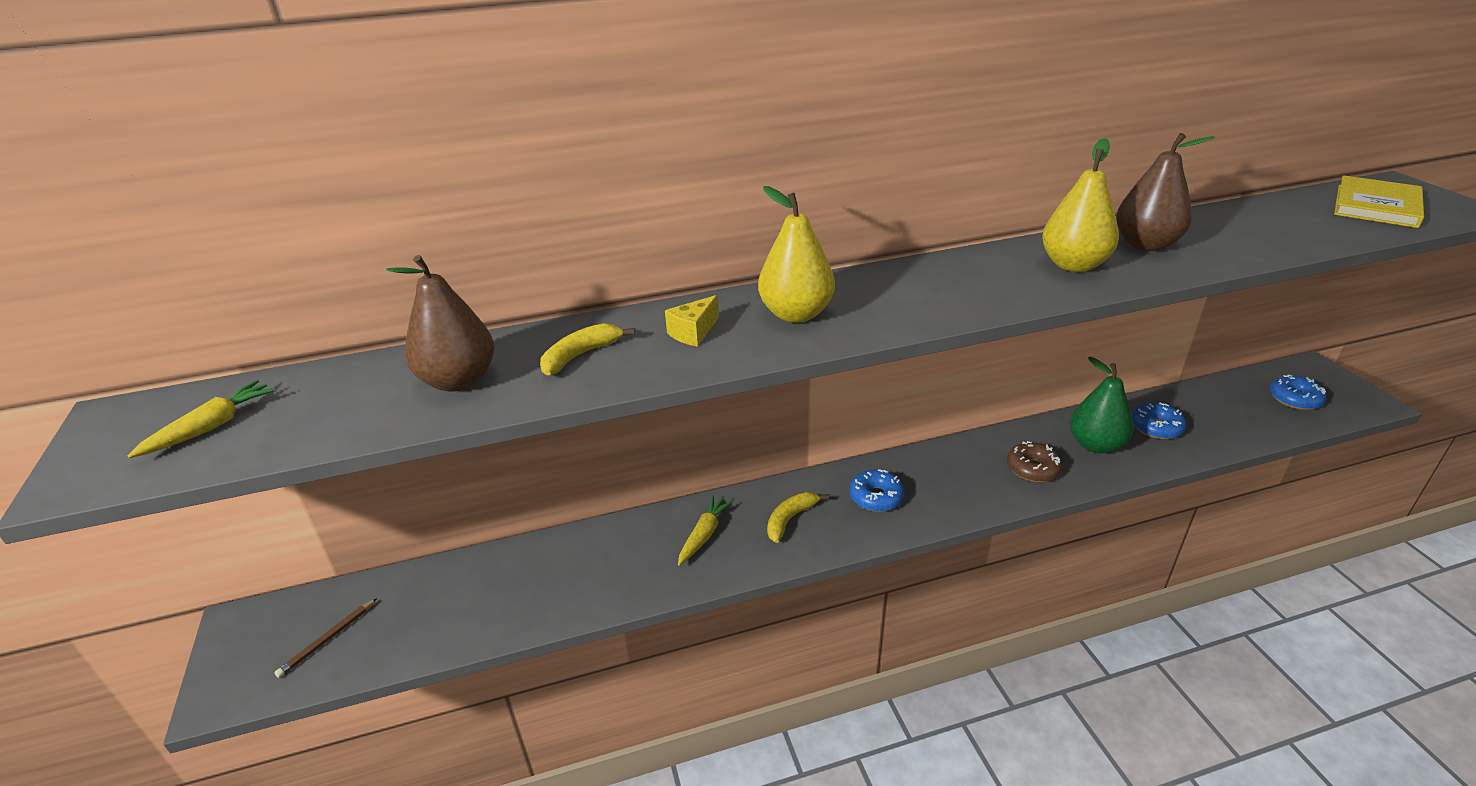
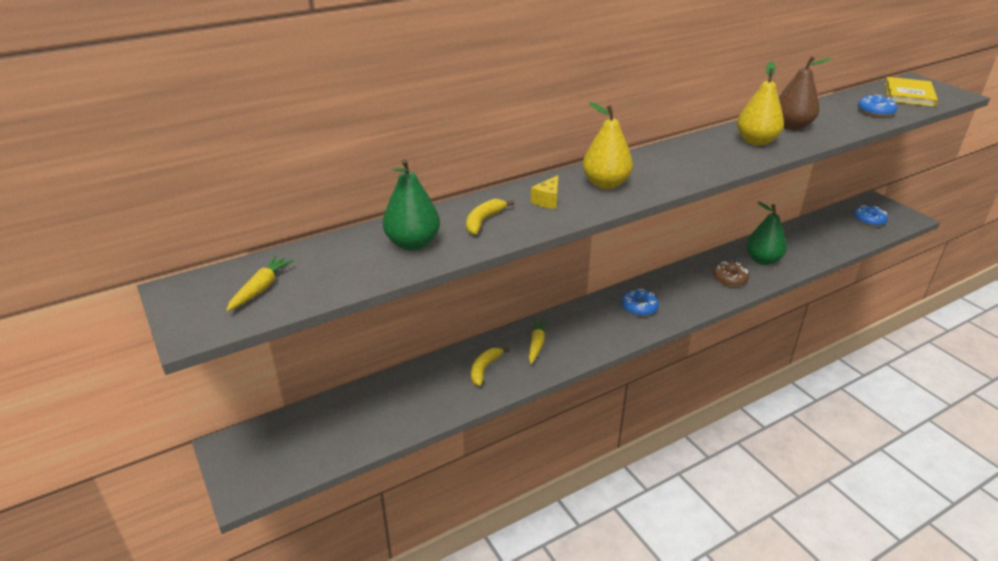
camera: 15 degrees left, 0 degrees up
(327, 639) = (303, 445): brown pencil -> none
(458, 381) = (413, 243): brown pear -> green pear
(790, 519) = (589, 328): yellow banana -> yellow banana (484, 369)
(1156, 427) = (794, 246): blue donut -> blue donut (875, 112)

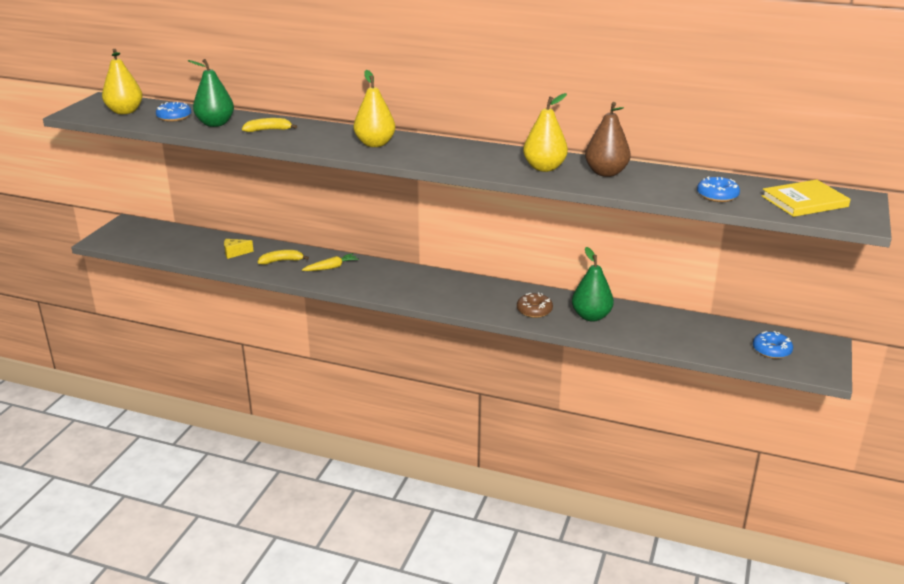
camera: 50 degrees right, 5 degrees down
(261, 288) = (125, 111): yellow carrot -> yellow pear
(547, 200) = (322, 136): yellow cheese -> yellow cheese (235, 253)
(639, 307) = (431, 287): blue donut -> blue donut (174, 117)

